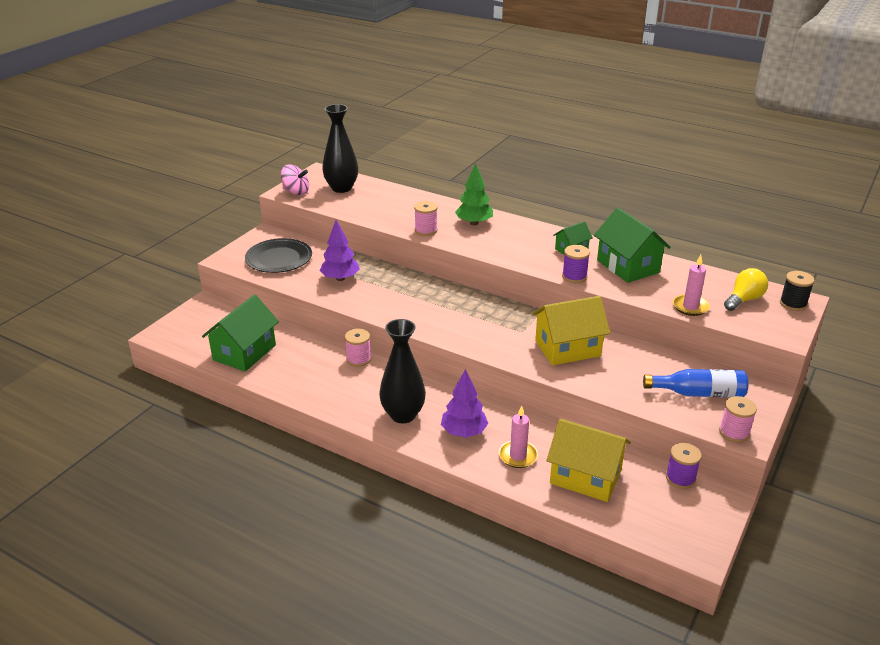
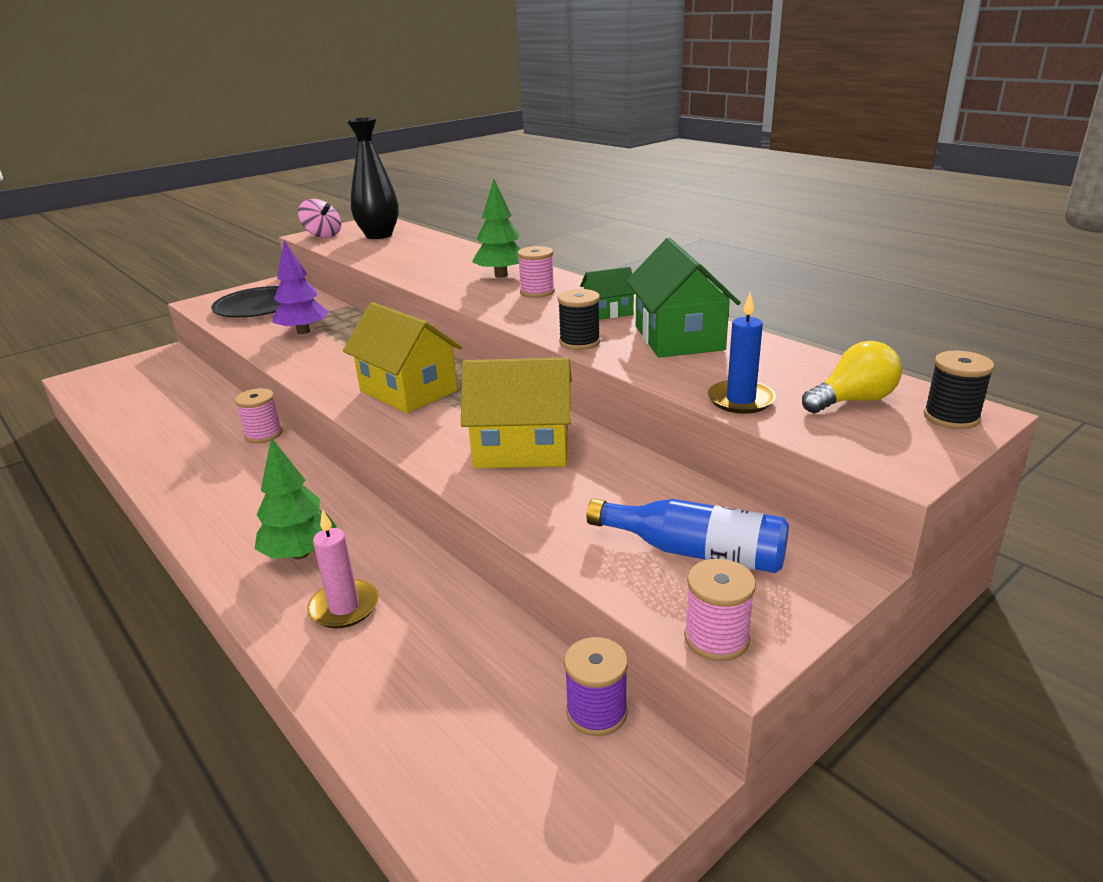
camera: 20 degrees right, 5 degrees down
(244, 352) = (142, 408): green house -> none
(403, 415) = (242, 513): black vase -> none
(426, 230) = (428, 278): pink spool -> pink spool (537, 292)
(464, 432) = (300, 553): purple tree -> green tree
(574, 276) = (579, 342): purple spool -> black spool
(585, 477) = (423, 668): yellow house -> yellow house (408, 391)
(690, 307) = (740, 400): pink candle -> blue candle

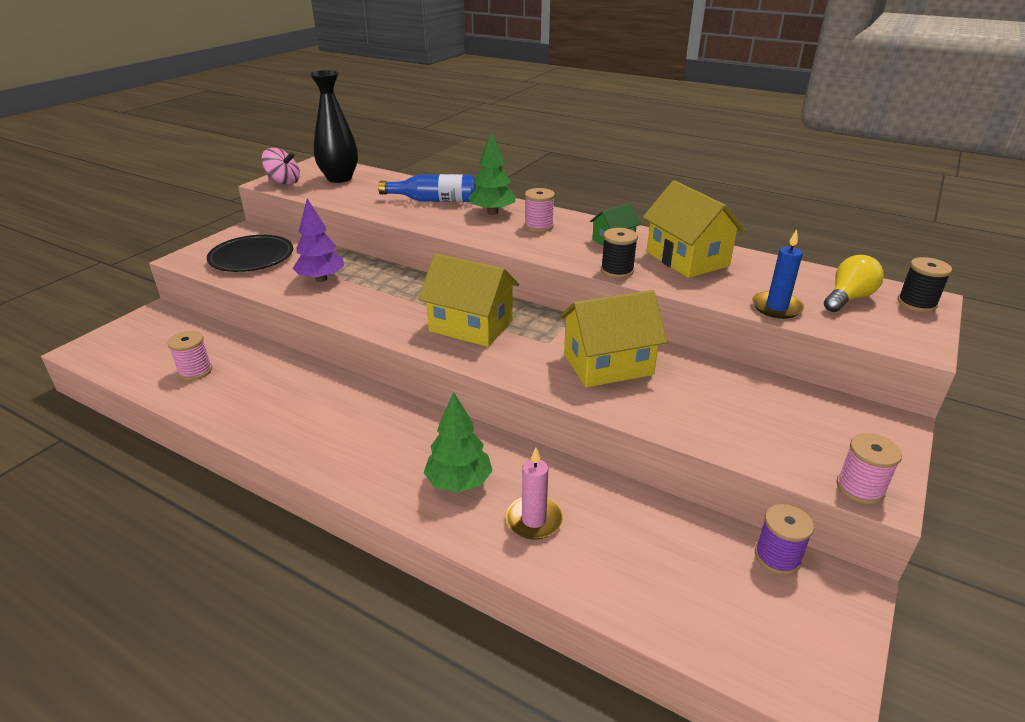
camera: 20 degrees left, 5 degrees up
(263, 434) = (332, 380): pink spool -> pink spool (195, 371)
(679, 338) = (687, 259): green house -> yellow house
(695, 552) = (796, 427): blue bottle -> blue bottle (434, 200)

